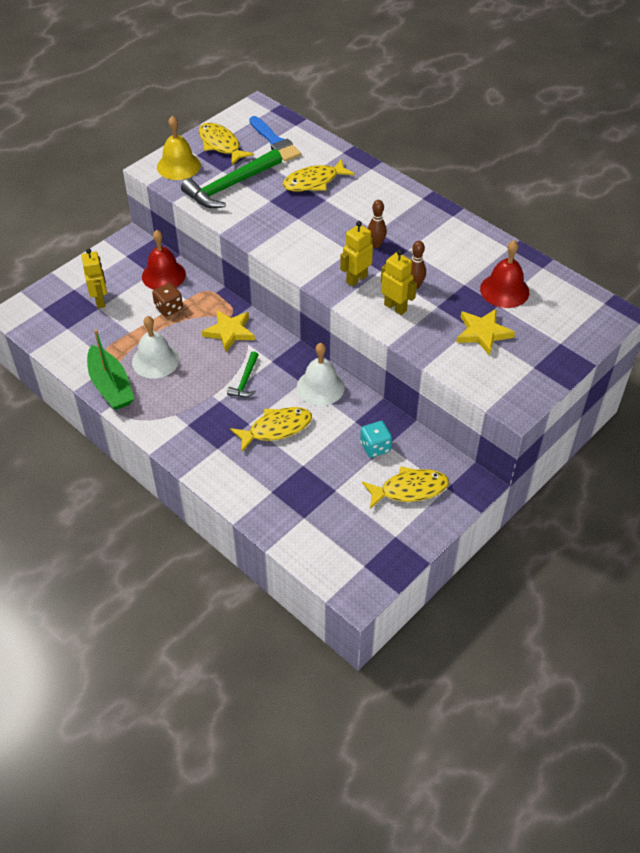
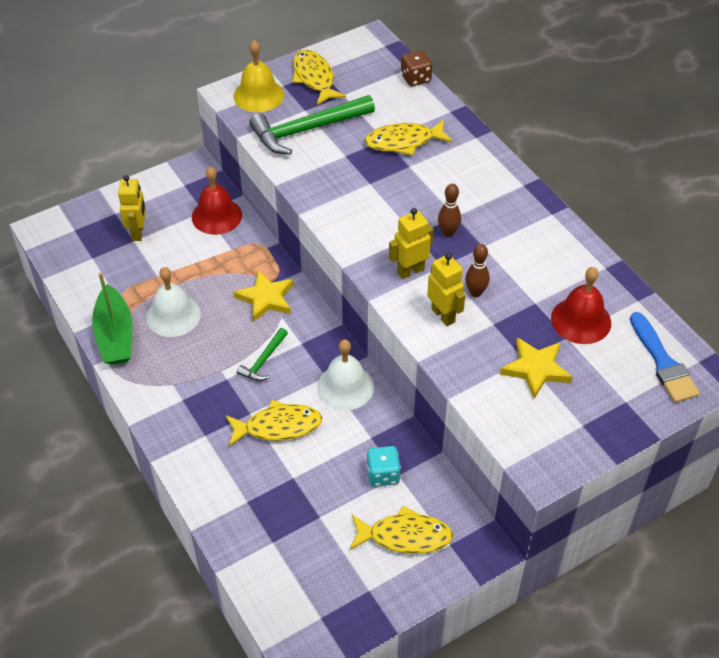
camera: 15 degrees right, 0 degrees up
(169, 308) = (209, 256): brown dice -> brown dice (415, 78)
(275, 142) = (376, 85): blue brush -> blue brush (663, 362)

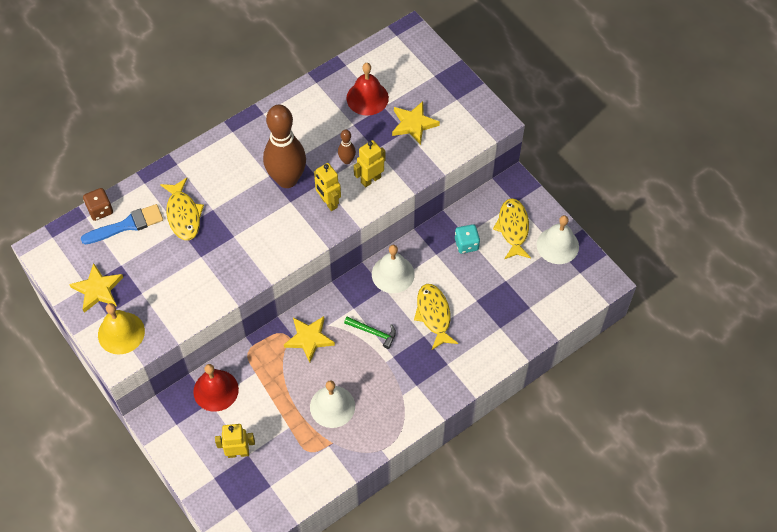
camera: 95 degrees left, 10 degrees up
(115, 335) = (357, 448): green boat -> none
(307, 130) = (168, 288): green hammer -> none
(314, 78) = (98, 290): yellow fish -> yellow star
(370, 593) = (557, 245): none -> white bell
(448, 233) = (287, 179): brown bowling pin -> brown bowling pin, size x2.33
(663, 362) = (400, 54): blue brush -> blue brush (127, 225)

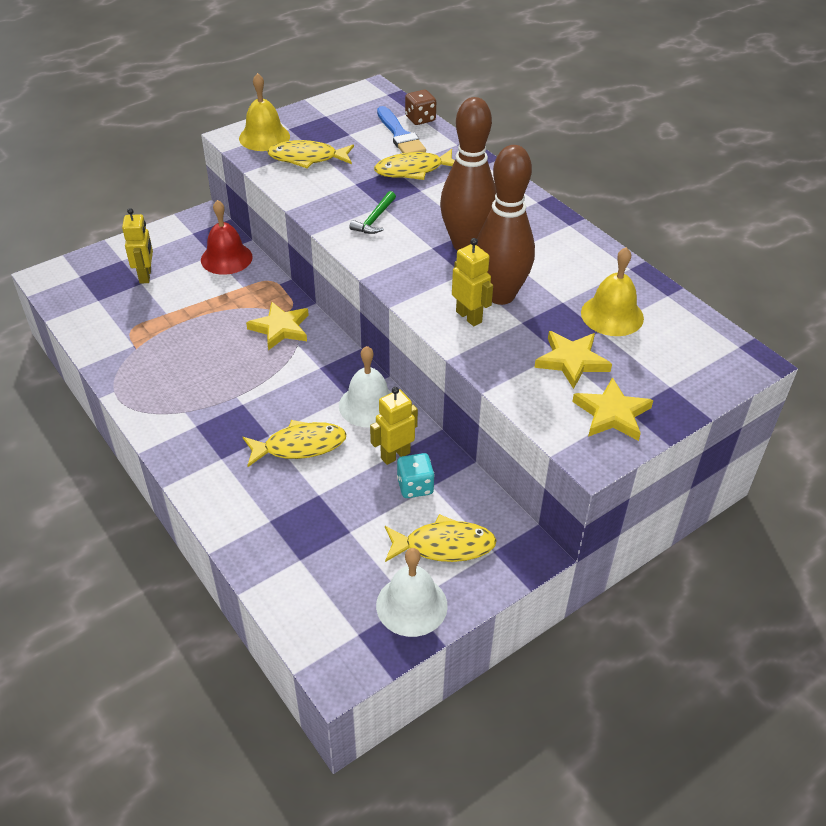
camera: 90 degrees right, 15 degrees down
(98, 290) = (319, 122): yellow star -> yellow star (612, 414)
(159, 295) = (307, 158): none -> yellow fish
(328, 202) = (430, 279): yellow robot -> yellow robot (395, 455)
(332, 406) = (184, 348): white bell -> none
(347, 160) = (500, 295): brown bowling pin -> brown bowling pin, size x2.33
(367, 98) = (612, 315): red bell -> yellow bell
(373, 332) = (281, 385): green hammer -> green hammer (374, 219)

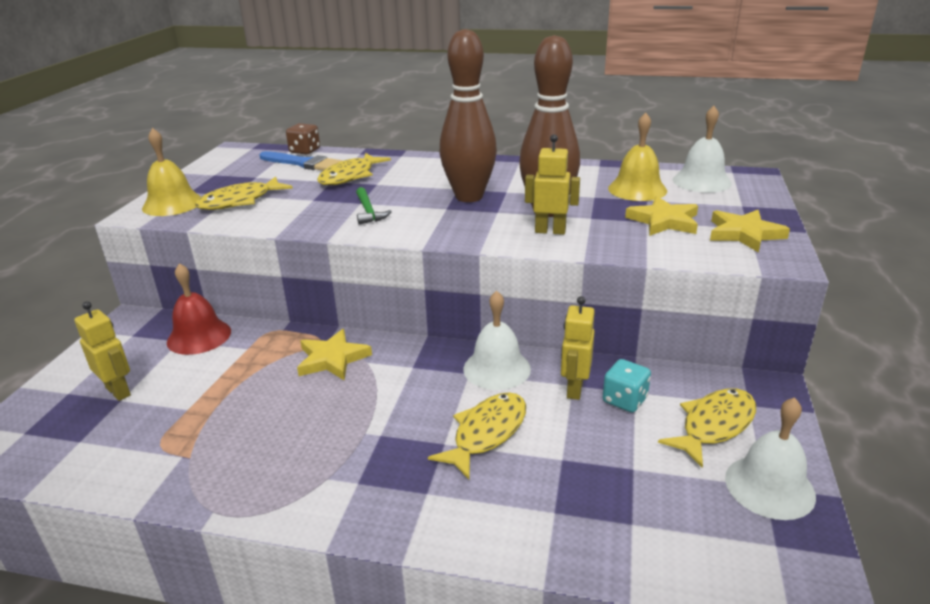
camera: 40 degrees left, 15 degrees down
(686, 340) = (701, 181): none -> white bell

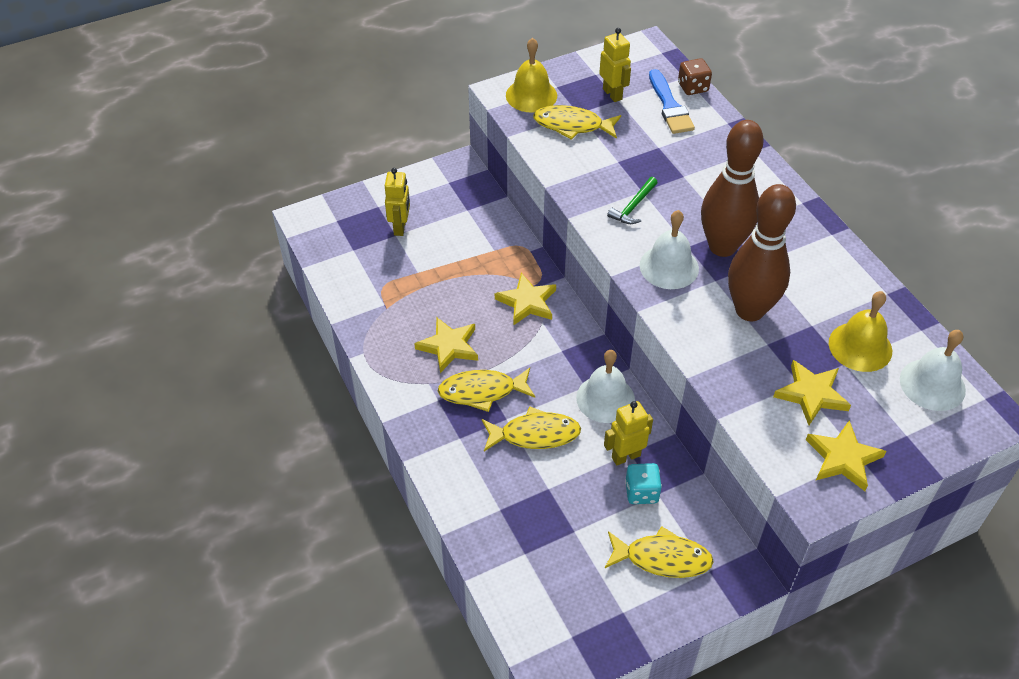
camera: 50 degrees right, 20 degrees up
(199, 336) = (480, 215): red bell -> none
(305, 436) = (449, 346): none -> yellow star
(350, 176) = (678, 151): yellow fish -> yellow fish (482, 391)
(550, 231) = (715, 331): yellow robot -> yellow robot (612, 94)
(769, 486) = (625, 615): white bell -> white bell (669, 267)

